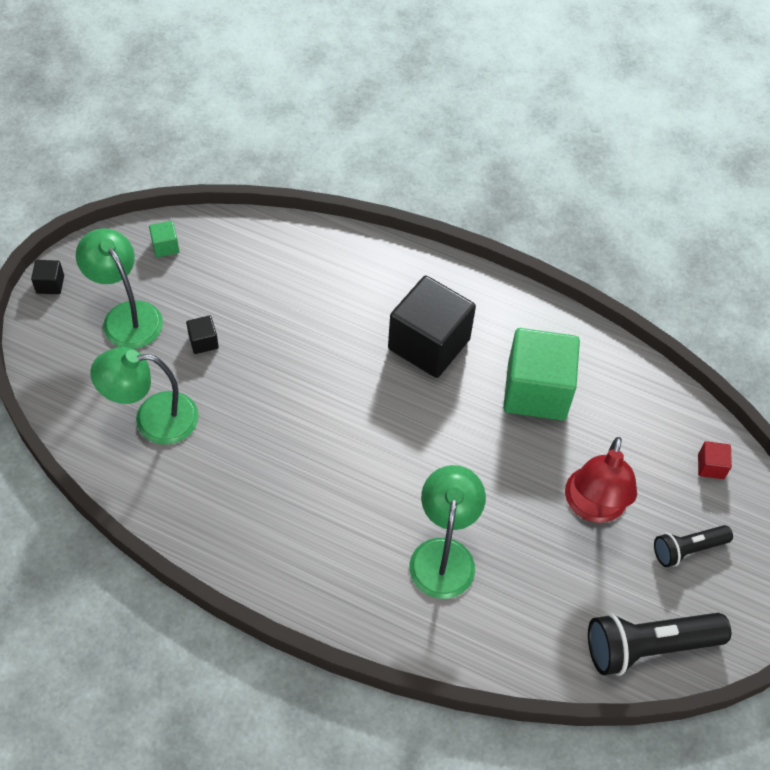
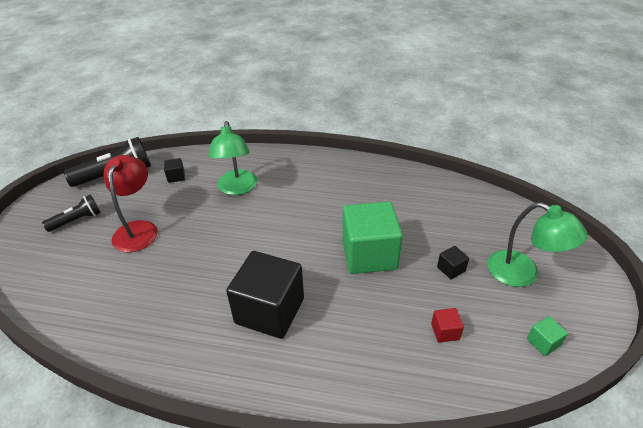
camera: 170 degrees right, 15 degrees down
(50, 284) = (602, 283): black cube -> black cube (176, 177)
(153, 419) = (449, 215): green lamp -> none
(536, 391) = (174, 294): green cube -> green cube (369, 254)
(711, 466) = (40, 271): red cube -> red cube (445, 331)

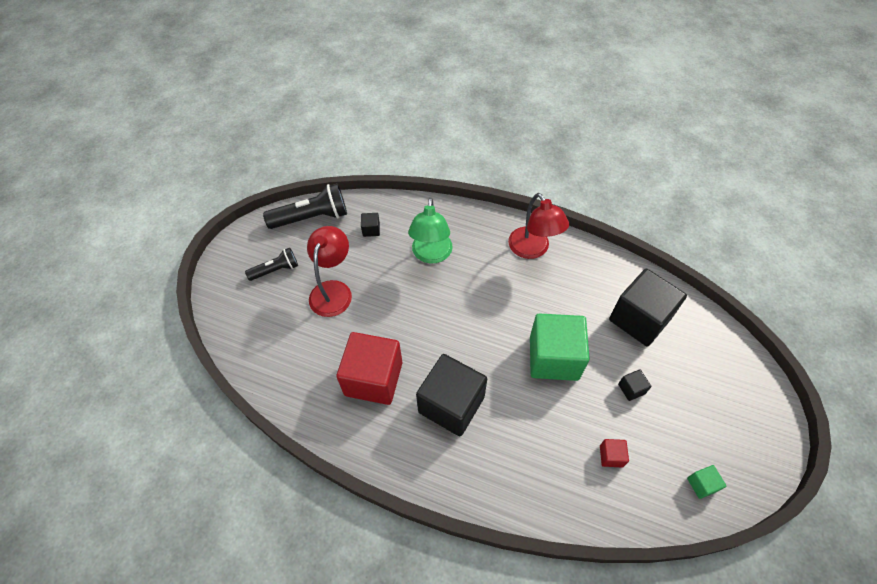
camera: 10 degrees right, 15 degrees up
(183, 300) = (373, 378): none -> red cube
(334, 173) = (533, 249): none -> red lamp
(444, 212) = (639, 319): none -> black cube
(523, 274) = (702, 407): green lamp -> none

